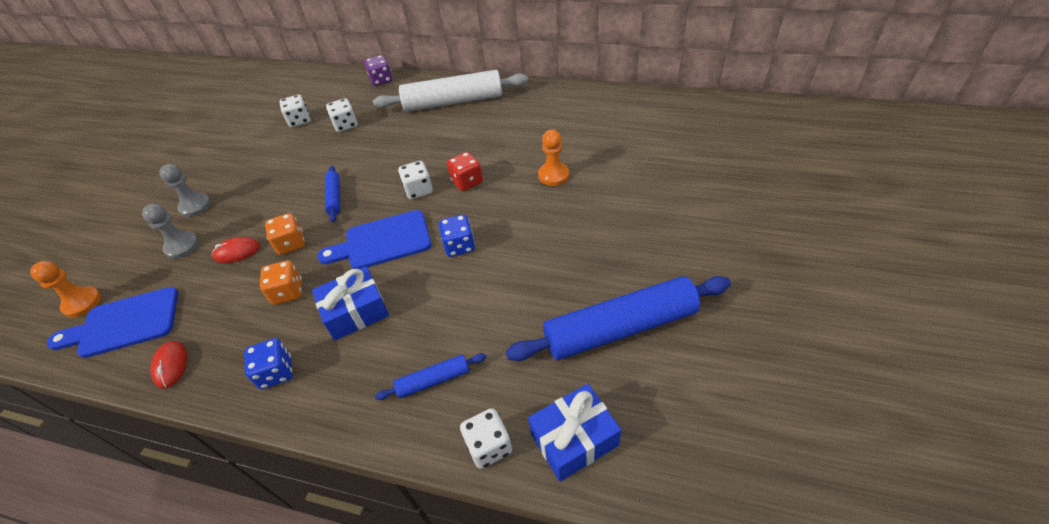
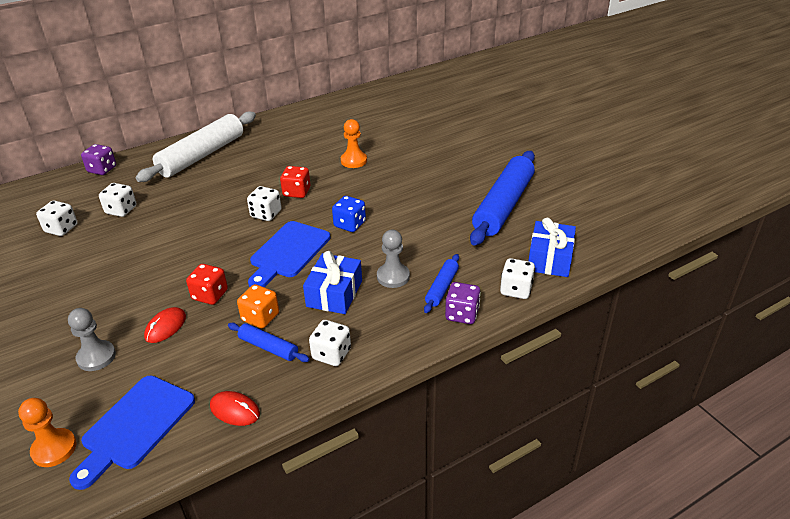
camera: 50 degrees left, 10 degrees down
(195, 206) = (55, 330): grey pawn -> grey pawn (393, 276)
(276, 372) = (331, 354): blue dice -> white dice
(291, 244) = (210, 295): orange dice -> red dice
(334, 197) = (198, 252): blue rolling pin -> blue rolling pin (268, 347)
(407, 428) = (462, 314): none -> purple dice

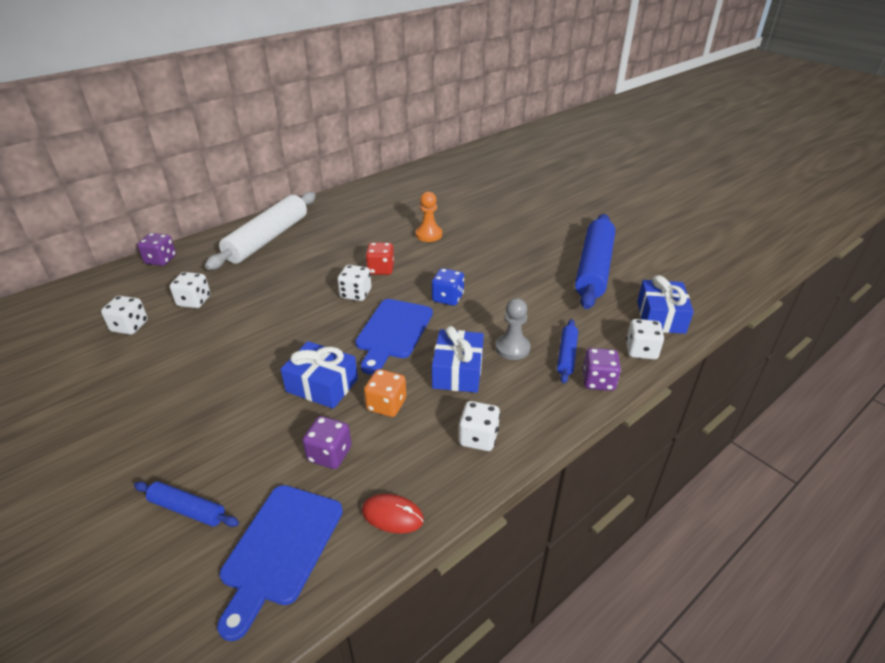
camera: 10 degrees left, 0 degrees up
(54, 449) = (186, 591): orange pawn -> none
(96, 357) = (209, 470): grey pawn -> none
(165, 327) = (282, 426): red mouse -> none
(198, 354) = (329, 454): none -> purple dice
(210, 295) = (322, 385): red dice -> blue gift
(268, 347) = (406, 437): blue rolling pin -> blue rolling pin (187, 509)

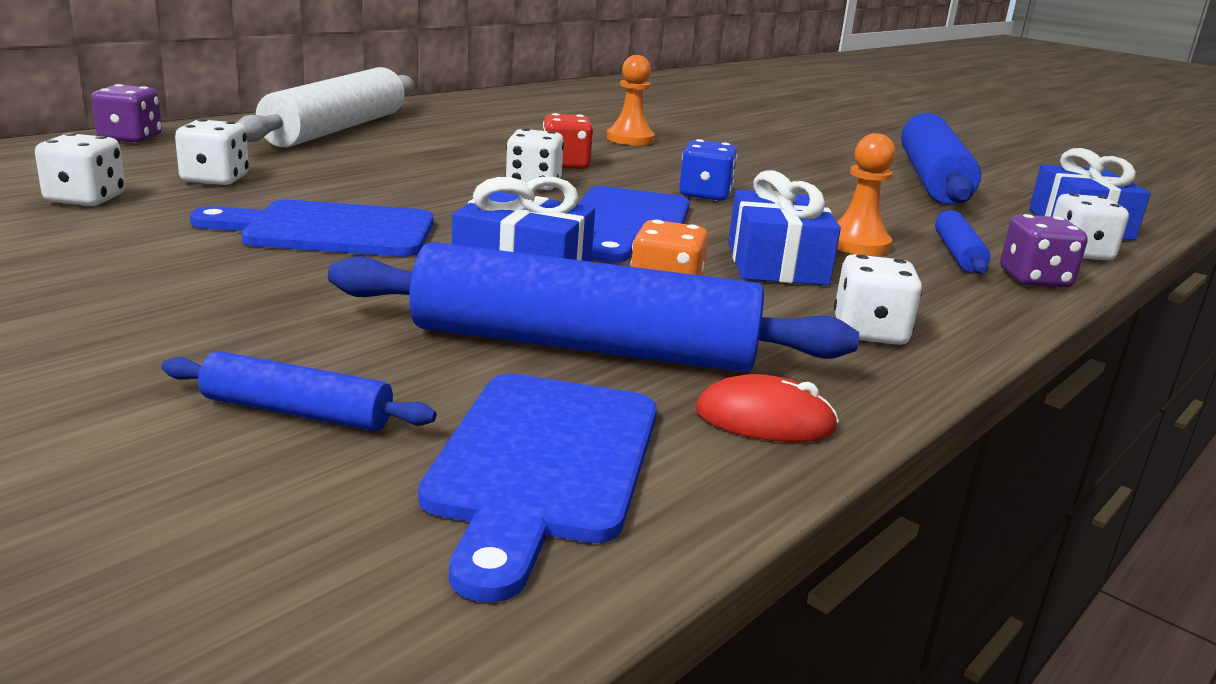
camera: 10 degrees left, 15 degrees down
(238, 350) = (329, 230): none -> blue cutting board
(329, 454) = (584, 346): purple dice -> blue rolling pin
(512, 348) = (857, 244): grey pawn -> orange pawn

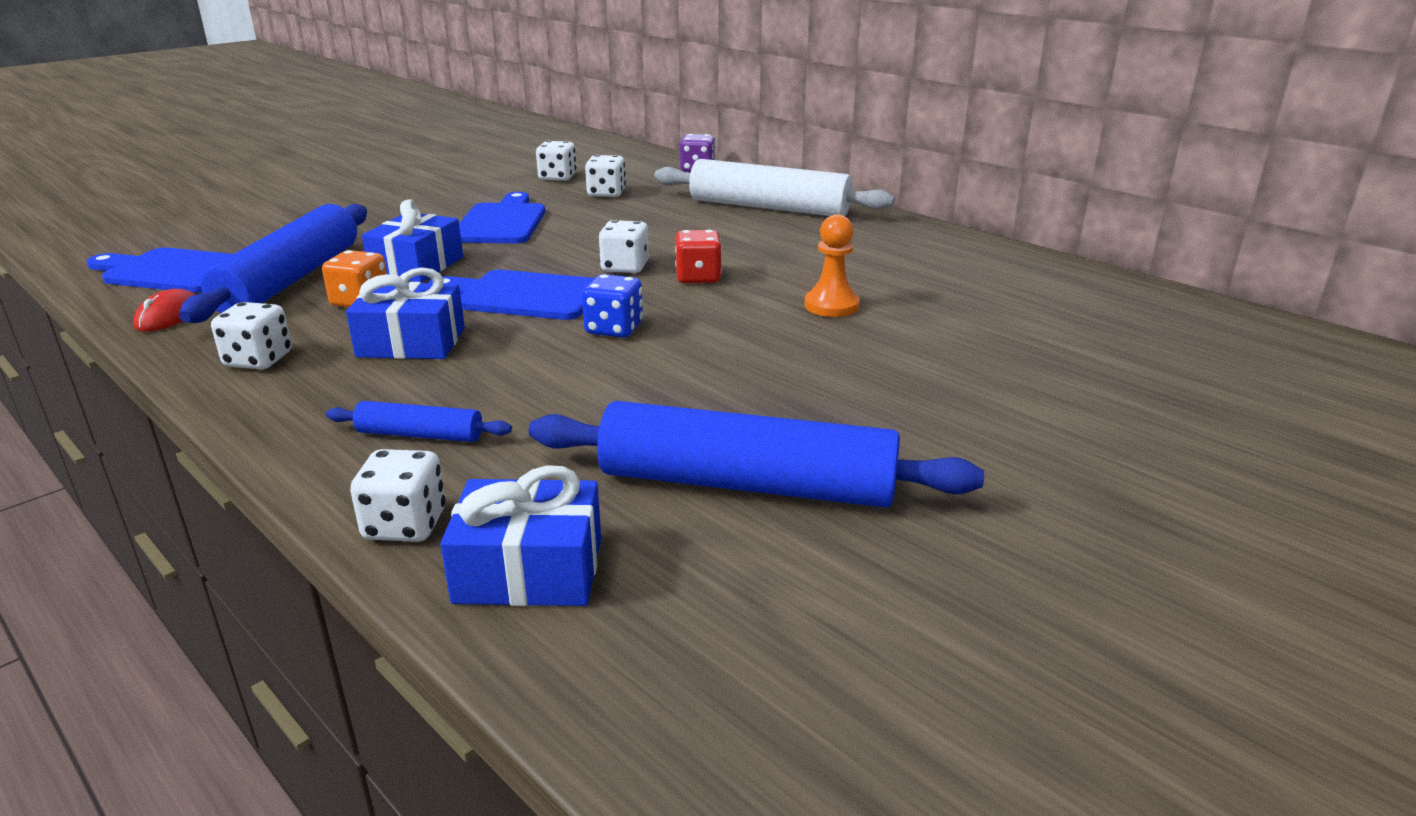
camera: 95 degrees right, 5 degrees up
(296, 411) = (258, 233): blue rolling pin -> none
(857, 244) = (457, 384): orange pawn -> none
(1034, 279) = (332, 464): purple dice -> none

